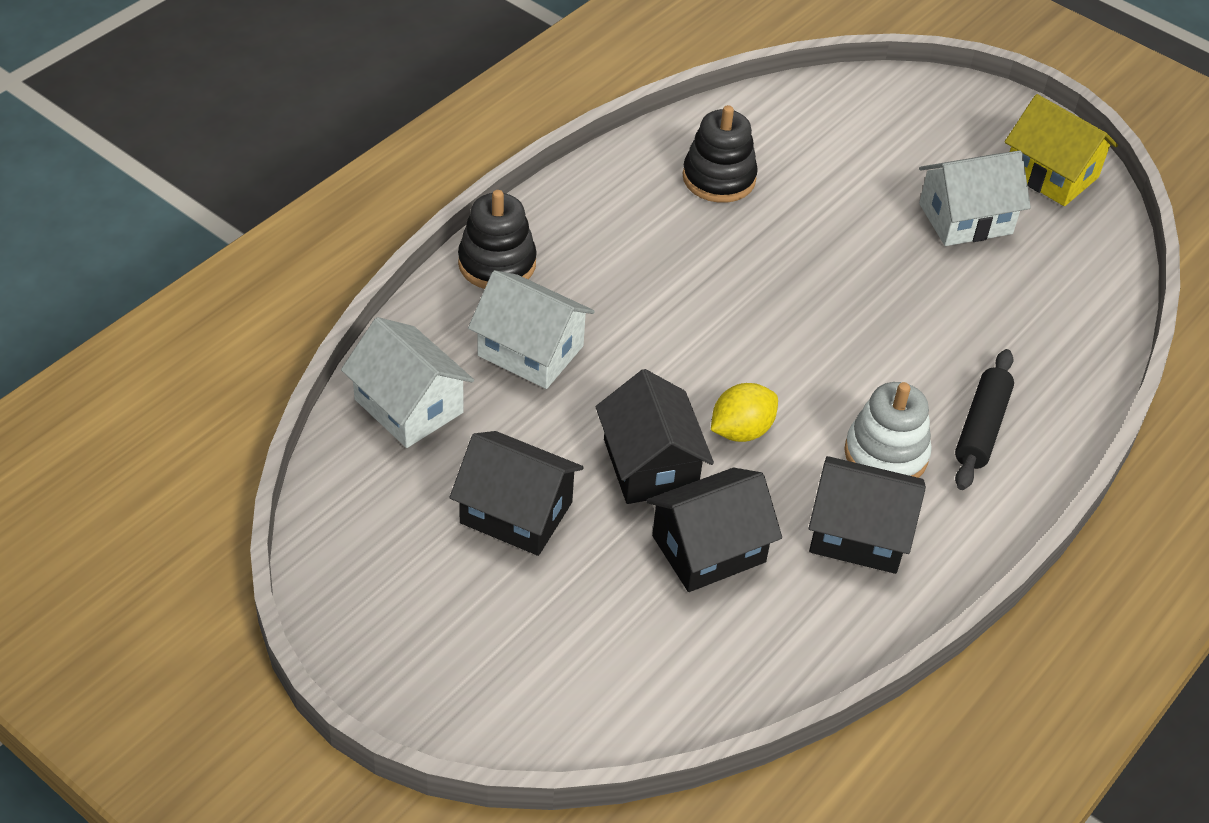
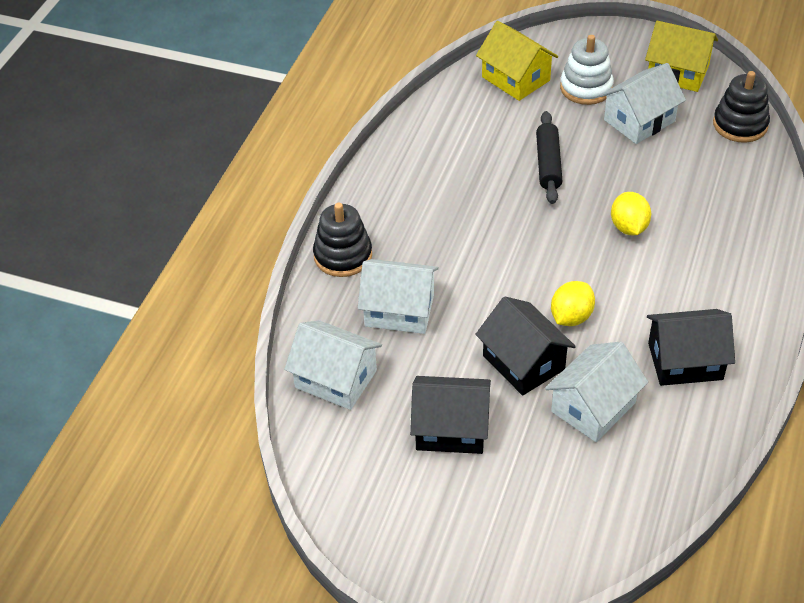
camera: 15 degrees left, 0 degrees up
(708, 549) = (593, 407): black house -> white house
(719, 178) = (462, 145): black stacking toy -> black stacking toy (740, 125)
(832, 118) = (516, 79): none -> yellow house
(877, 346) = (628, 227): none -> yellow lemon
(886, 454) = (673, 300): white stacking toy -> white stacking toy (586, 88)
(981, 428) = (725, 261): black rolling pin -> black rolling pin (548, 164)

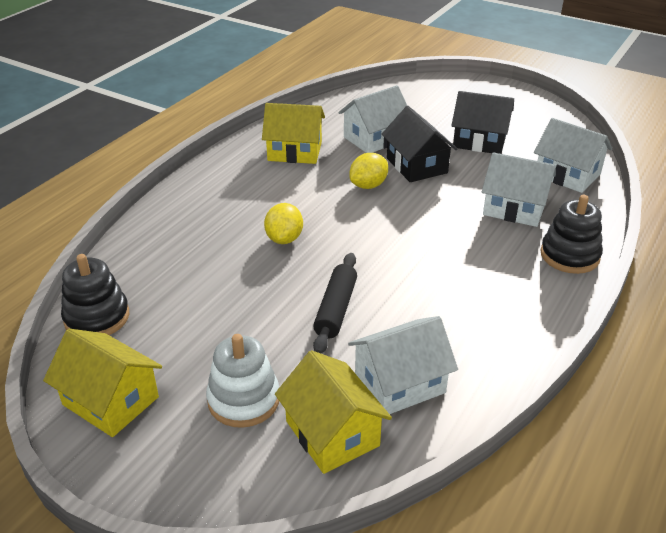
camera: 170 degrees left, 10 degrees down
(639, 121) = (205, 342): white house -> white house (399, 383)
(685, 361) = (295, 151): black house -> yellow house

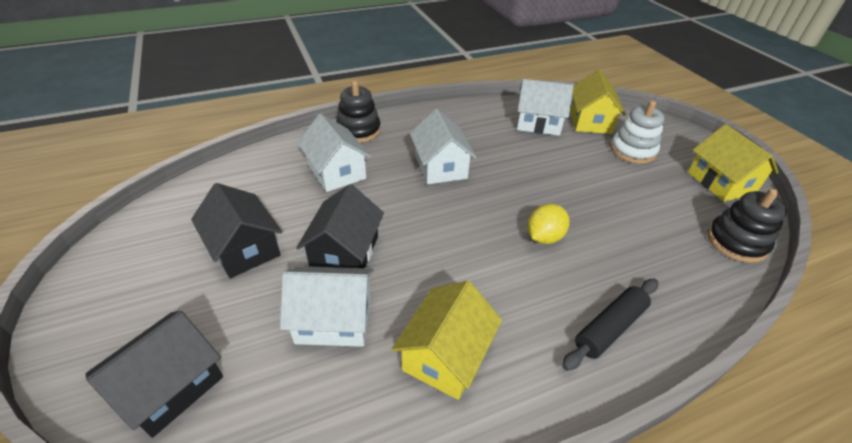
camera: 145 degrees left, 5 degrees up
(295, 151) = (446, 355): yellow house -> yellow house turned 75 degrees clockwise
(335, 309) = (544, 169): black rolling pin -> black rolling pin (609, 328)
(368, 185) = (417, 254): yellow lemon -> none
(412, 95) = (170, 386): none -> black house
(567, 175) = (251, 175): white house -> white house (440, 167)

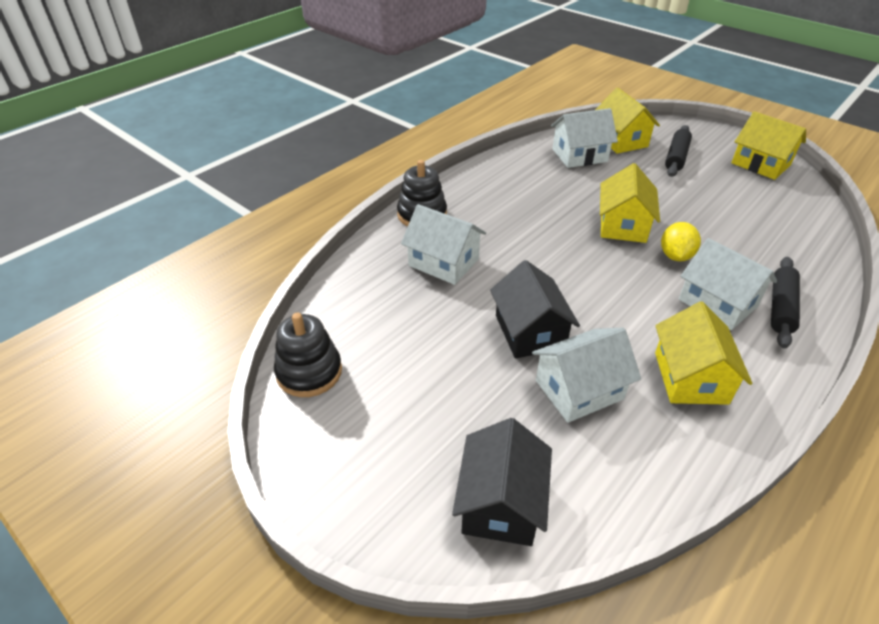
camera: 25 degrees left, 0 degrees up
(244, 248) = (434, 365): black house -> none
(440, 167) = (535, 224): white house -> white house (717, 303)
(520, 193) = (623, 225): none -> yellow house
(632, 151) = (676, 157): white stacking toy -> black rolling pin
(736, 242) = (808, 209): black stacking toy -> black stacking toy (309, 372)

